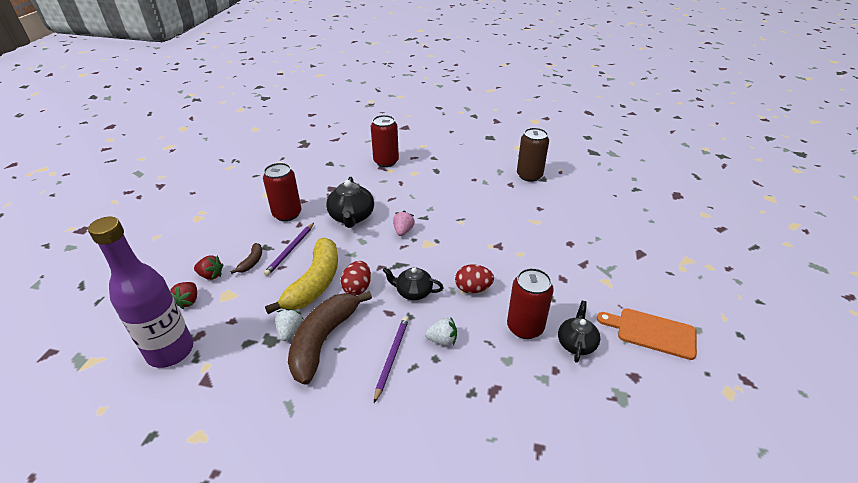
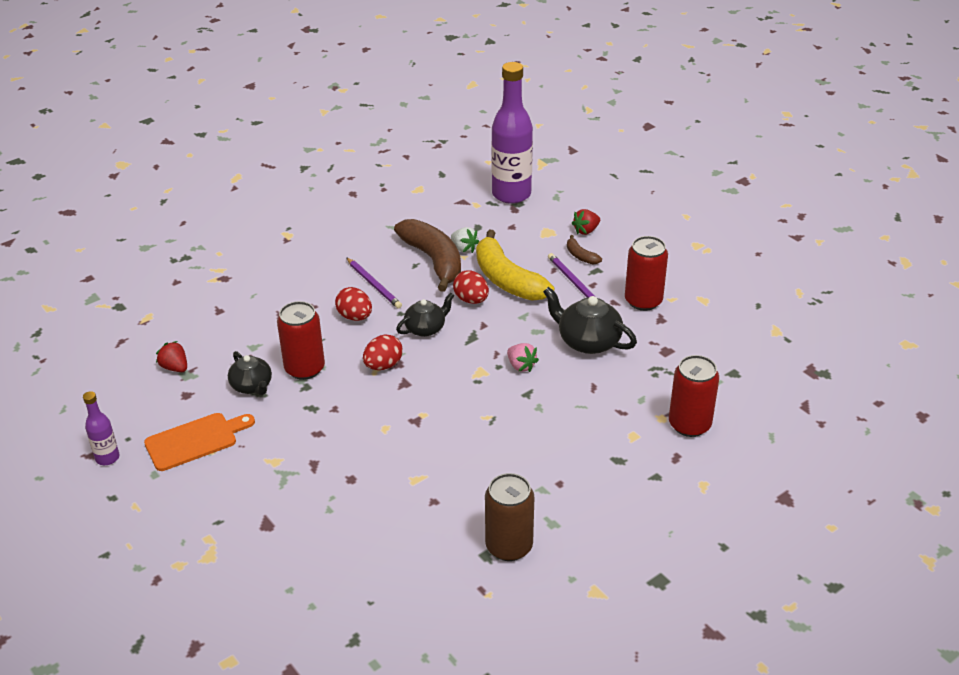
camera: 130 degrees right, 0 degrees up
(188, 301) = (562, 213): red strawberry -> red strawberry (175, 367)
(442, 340) = (355, 317): white strawberry -> red egg
(732, 368) = (107, 458): none -> purple bottle

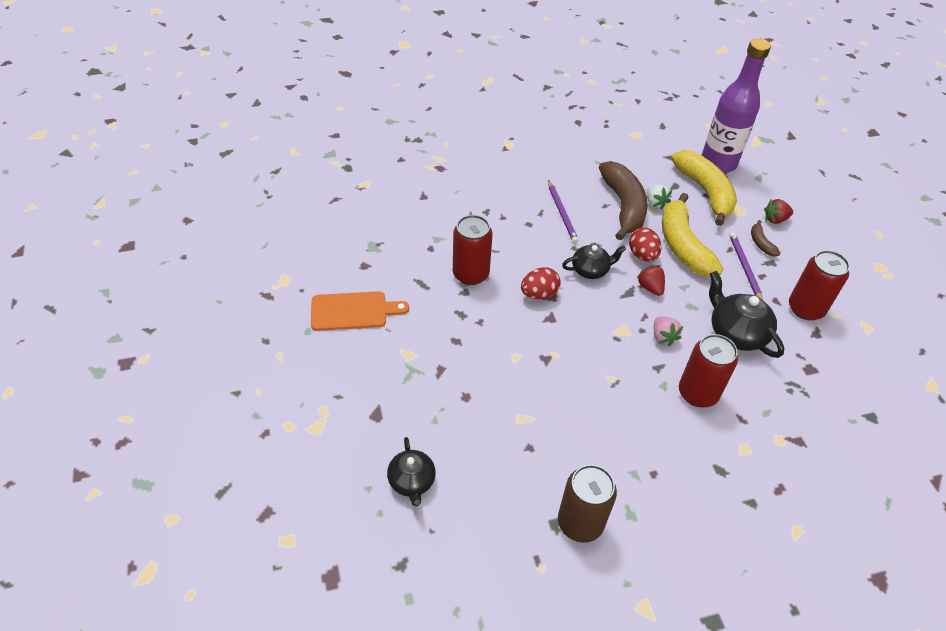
camera: 20 degrees right, 10 degrees up
(107, 458) = (278, 302): purple bottle -> none
(175, 367) = (366, 237): red strawberry -> red strawberry (650, 287)
(252, 386) = (420, 276): black teapot -> black teapot (412, 481)
(355, 317) = (533, 238): red egg -> none
(509, 225) = (705, 192): none -> yellow banana
(689, 424) = (806, 458): red can -> red can (697, 393)

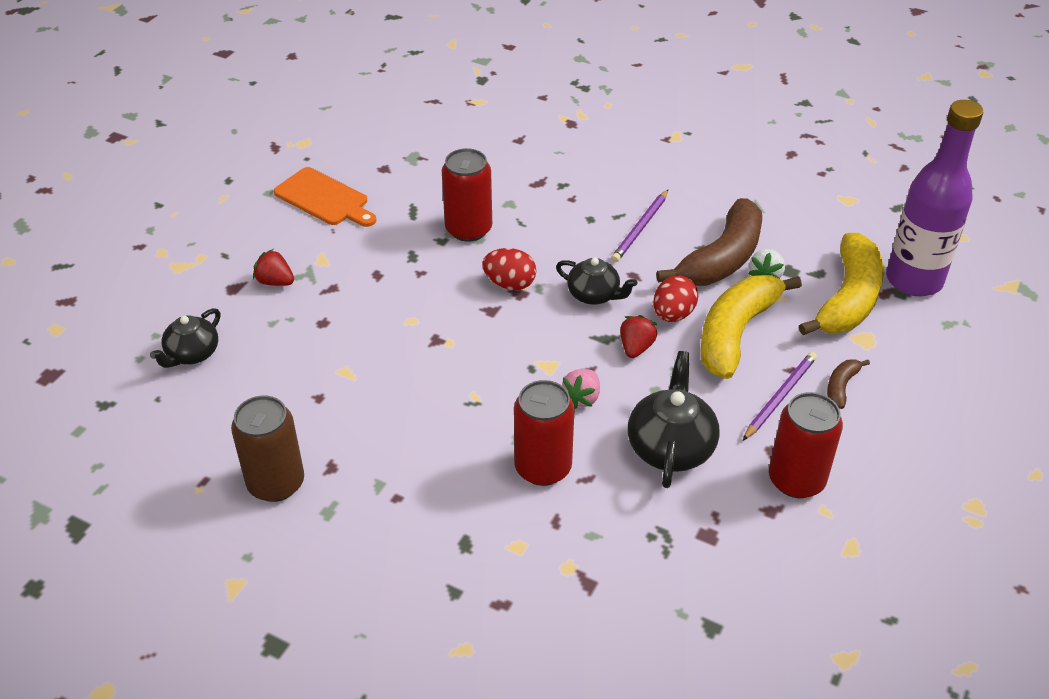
camera: 45 degrees right, 5 degrees down
(775, 219) = (901, 375): red strawberry -> red strawberry (275, 282)

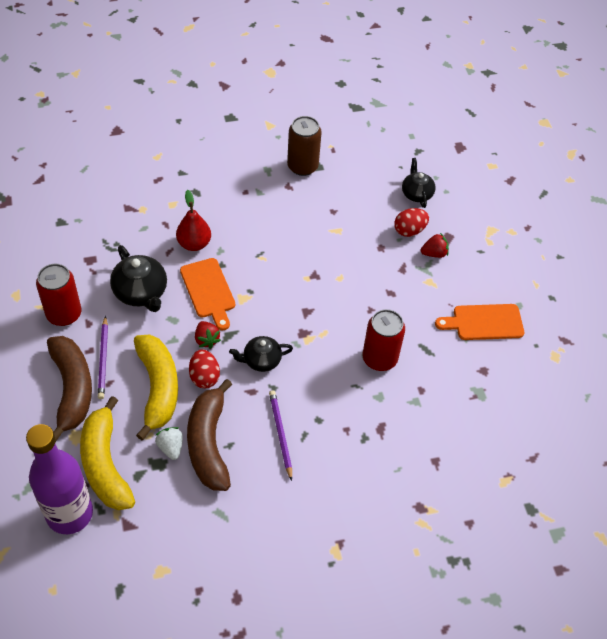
camera: 135 degrees right, 10 degrees up
(510, 284) = (315, 335): red egg -> red egg (409, 230)
(543, 468) = (194, 244): red can -> red pear
(582, 398) = (208, 291): pink strawberry -> orange cutting board
(841, 387) = (72, 389): brown banana -> brown banana, size x2.28

